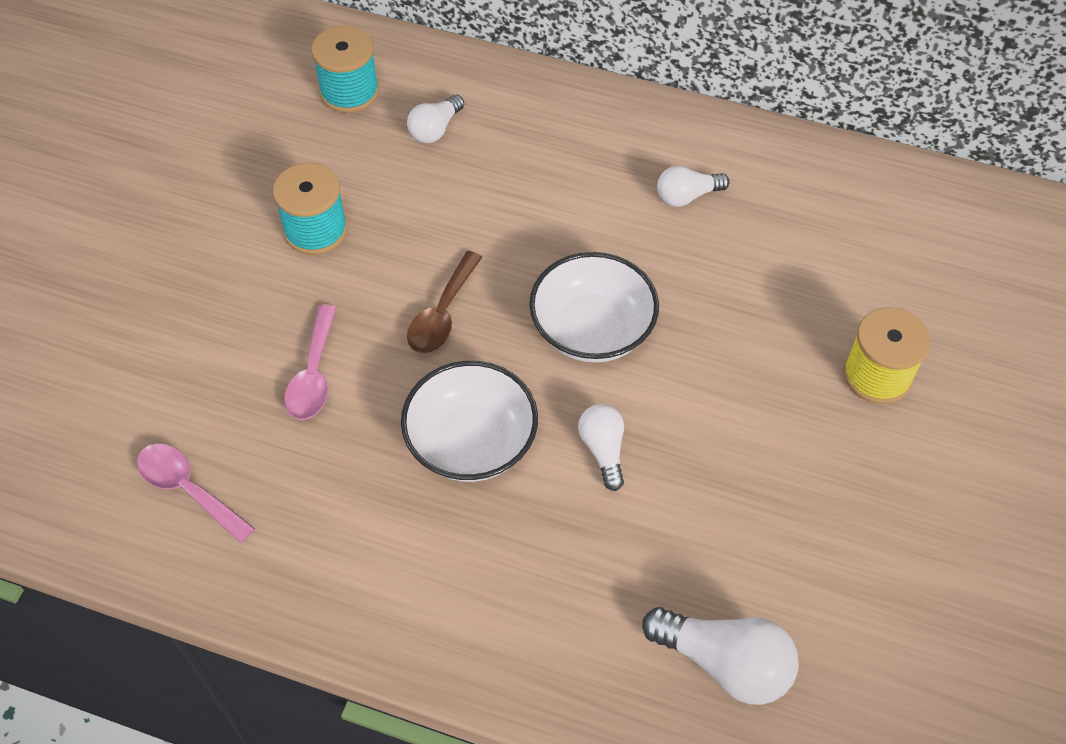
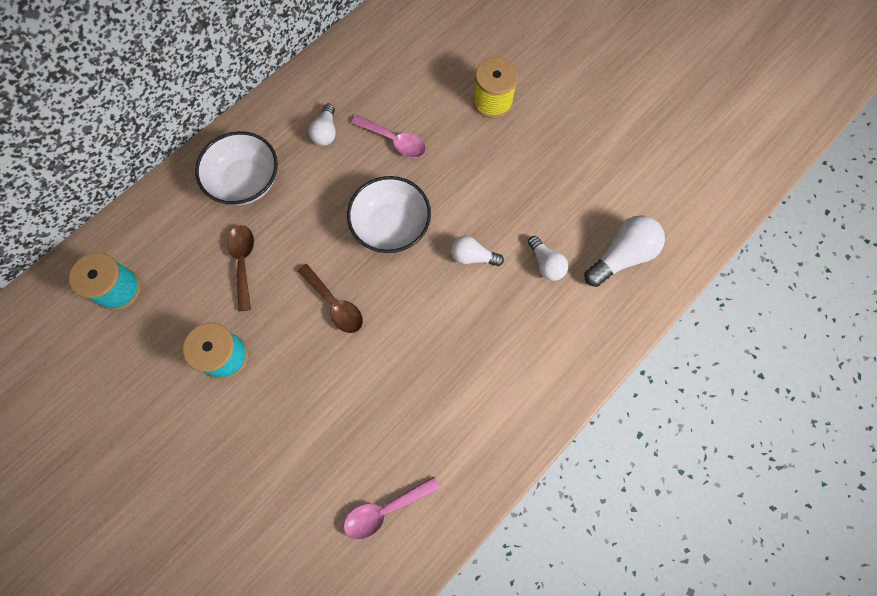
camera: 65 degrees left, 15 degrees up
(313, 374) = (339, 400): pink spoon -> pink spoon (394, 141)
(435, 129) = (187, 248): white light bulb -> white light bulb (546, 264)
(448, 192) = (243, 262): none -> brown spoon
(471, 442) = (433, 325): white bowl -> white bowl (246, 181)

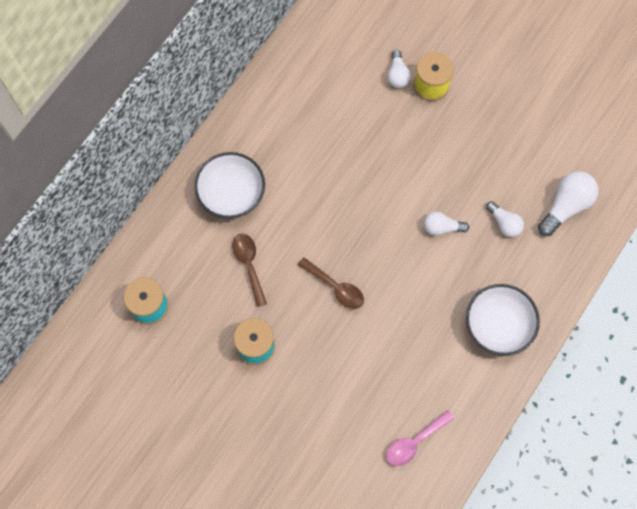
camera: 10 degrees left, 0 degrees up
(326, 132) = (290, 137): white light bulb -> white light bulb (397, 75)
(391, 226) = (367, 212): white bowl -> white bowl (498, 325)
(394, 141) = (352, 135): pink spoon -> none

